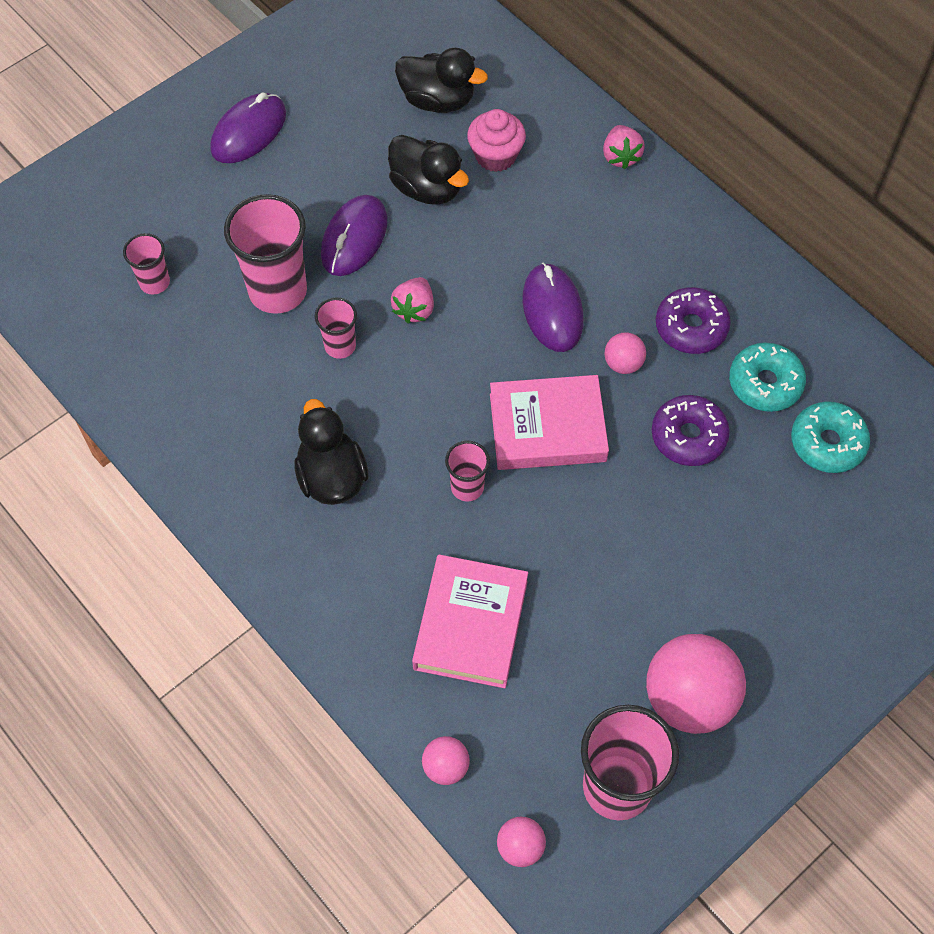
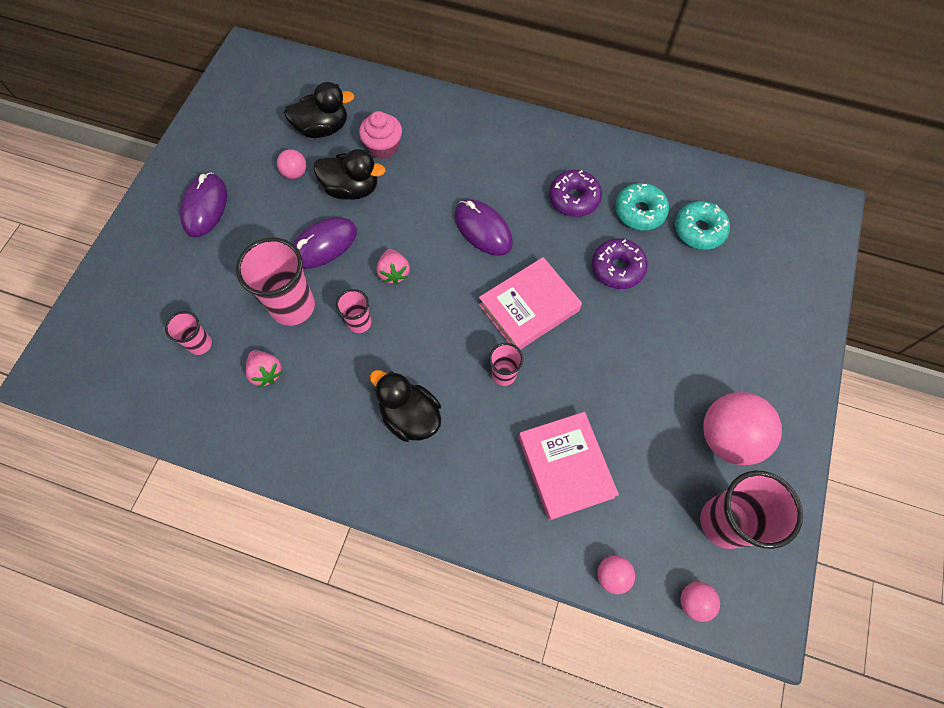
camera: 30 degrees left, 5 degrees up
(354, 238) = (323, 245): purple mouse -> purple mouse turned 60 degrees clockwise
(620, 156) = (462, 112): pink strawberry -> pink strawberry (266, 372)
(623, 364) = (548, 242): pink ball -> pink ball (295, 173)

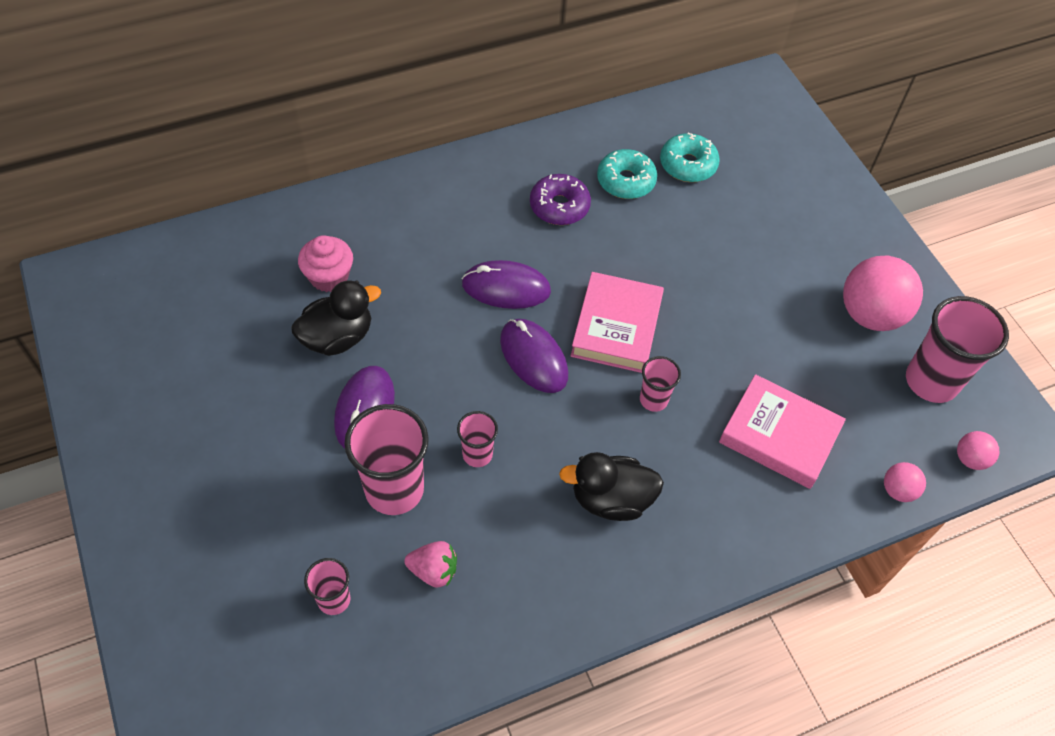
camera: 45 degrees left, 10 degrees down
(205, 207) = (191, 464): purple mouse -> purple mouse (533, 358)
(295, 173) = (259, 363): pink ball -> none
(323, 128) = (243, 300): black duck -> none
(394, 273) = (463, 385): pink strawberry -> none
(617, 268) = (655, 241): purple donut -> none

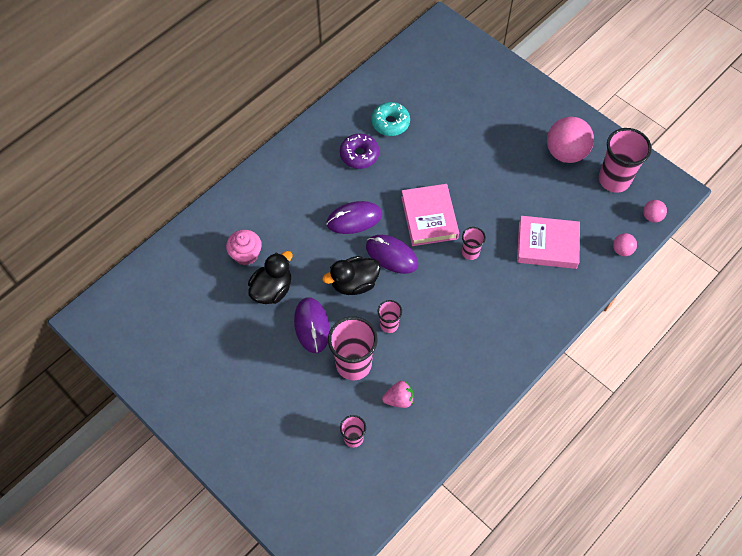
camera: 20 degrees left, 5 degrees up
(611, 499) = (474, 319): black duck -> black duck (354, 283)
(688, 165) = (421, 98): turquoise donut -> none

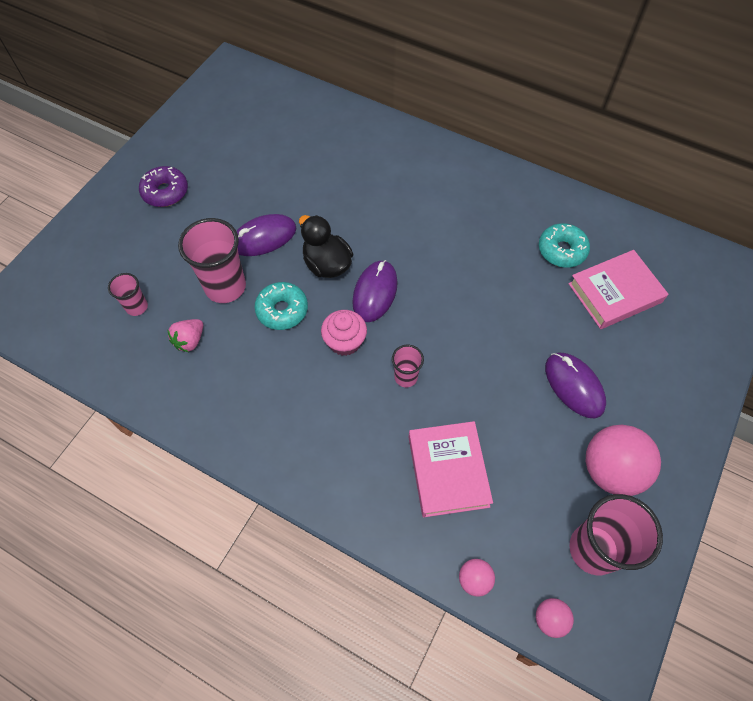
camera: 75 degrees right, 0 degrees up
(246, 254) = (334, 161): pink cupcake -> pink cupcake (345, 342)
(272, 289) = (299, 193): black duck -> none
(354, 219) = (411, 245): purple mouse -> purple mouse (574, 386)
(359, 155) = (501, 230): purple donut -> purple donut (165, 192)
(389, 325) = (282, 310): pink cup -> turquoise donut
(399, 399) = (190, 341): pink strawberry -> pink strawberry turned 60 degrees clockwise
(429, 217) = (441, 321): pink book -> pink book (614, 293)

